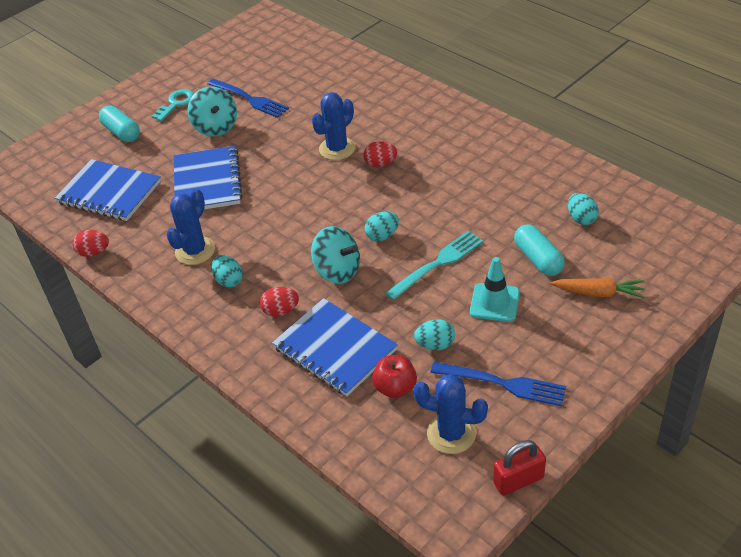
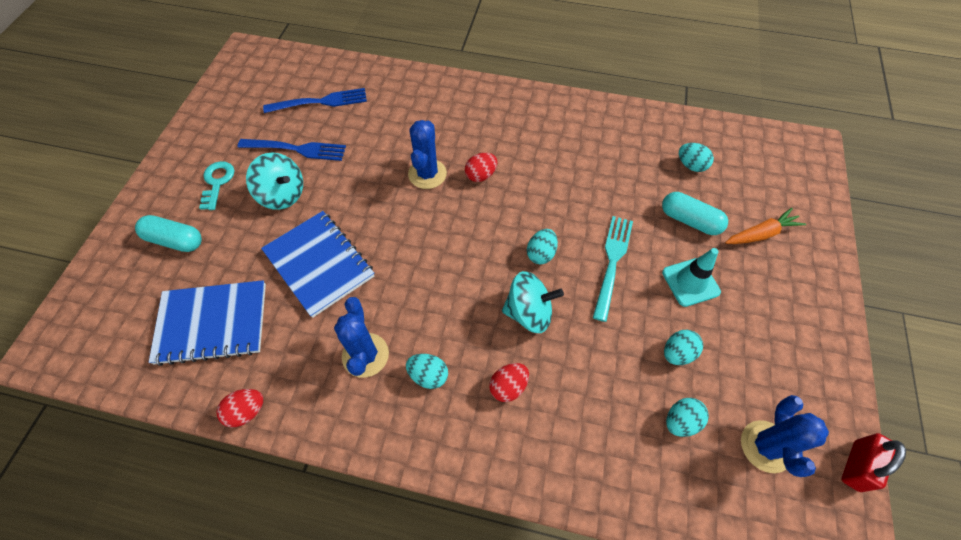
camera: 35 degrees left, 15 degrees up
(335, 349) = (593, 405): blue notebook -> none
(395, 388) = (681, 421): red apple -> turquoise egg
(451, 434) = (766, 446): blue cactus -> blue cactus turned 60 degrees counterclockwise
(503, 384) = (764, 366): blue fork -> blue fork (321, 102)

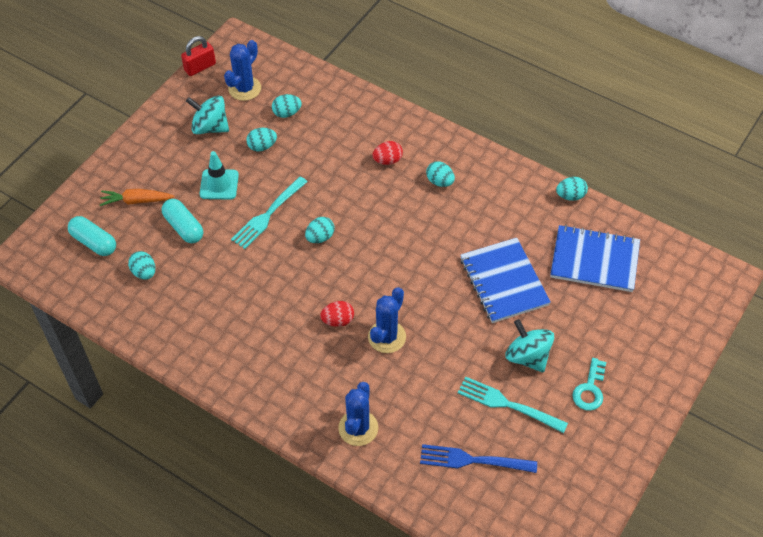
camera: 160 degrees left, 5 degrees down
(175, 240) = (628, 339): turquoise capsule -> turquoise capsule (94, 242)
(247, 411) = (570, 196): red egg -> turquoise egg
(297, 149) = (507, 404): blue fork -> turquoise fork
(365, 355) = (481, 206): blue cactus -> blue cactus (358, 428)
(529, 312) = (351, 199): turquoise spinning top -> turquoise spinning top (210, 127)

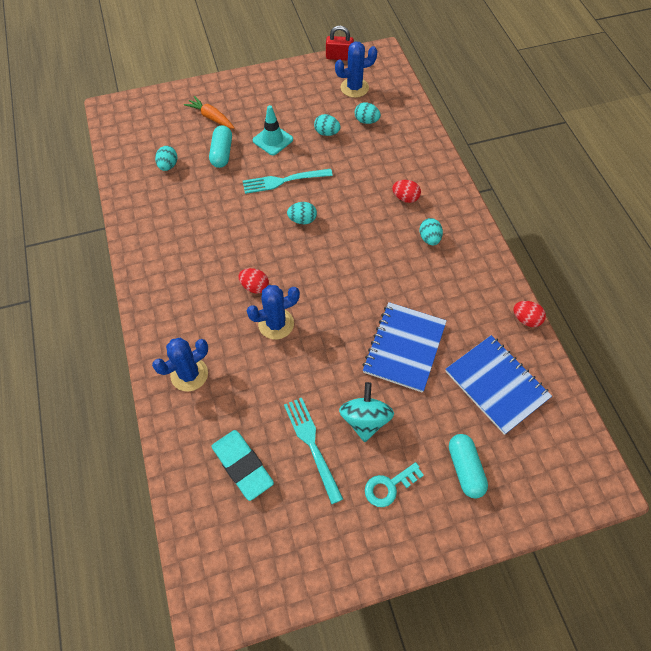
camera: 40 degrees right, 5 degrees up
(94, 242) = (159, 127): turquoise capsule -> turquoise capsule (465, 469)
(210, 127) = (305, 99): turquoise spinning top -> none
(472, 460) = (242, 466): blue fork -> turquoise eraser
(570, 196) = (526, 319): turquoise egg -> red egg

